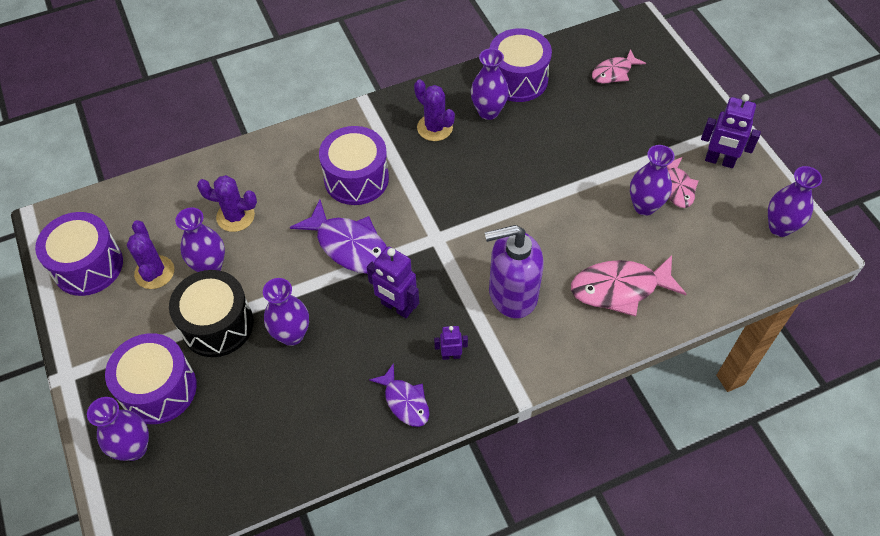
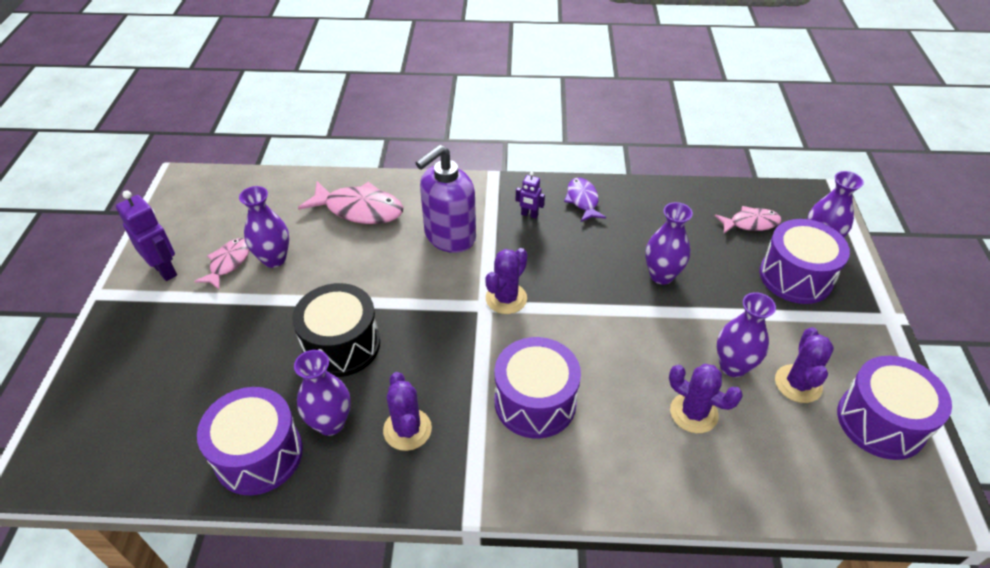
camera: 155 degrees left, 10 degrees down
(217, 325) = (733, 308): black drum -> black drum (341, 345)
(349, 246) = (576, 331): purple fish -> none
(396, 307) = (556, 263): purple robot -> none
(422, 252) = (506, 298): none -> purple cactus
(512, 294) = (449, 236): purple soap dispenser -> purple soap dispenser turned 120 degrees clockwise
(614, 72) = (145, 411): pink fish -> pink fish (750, 223)
(780, 227) = (189, 203): purple vase -> none

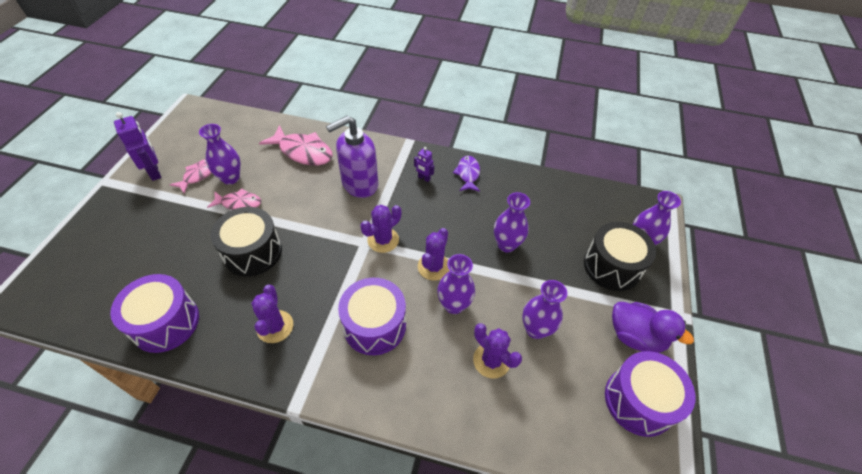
camera: 10 degrees right, 5 degrees up
(330, 423) = (223, 310): purple vase -> purple vase (454, 305)
(750, 223) = (591, 216): pink fish -> pink fish (239, 203)
(795, 277) = (612, 266): purple drum -> black drum
(798, 384) = (582, 355): purple cactus -> purple cactus (433, 267)
(851, 351) = (635, 336): none -> purple duck

